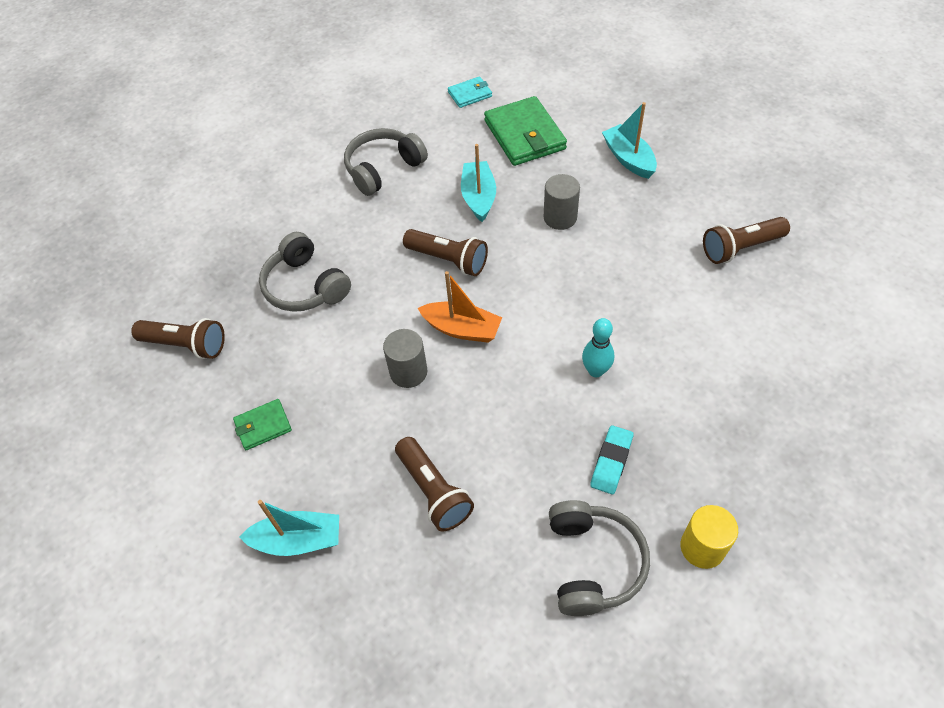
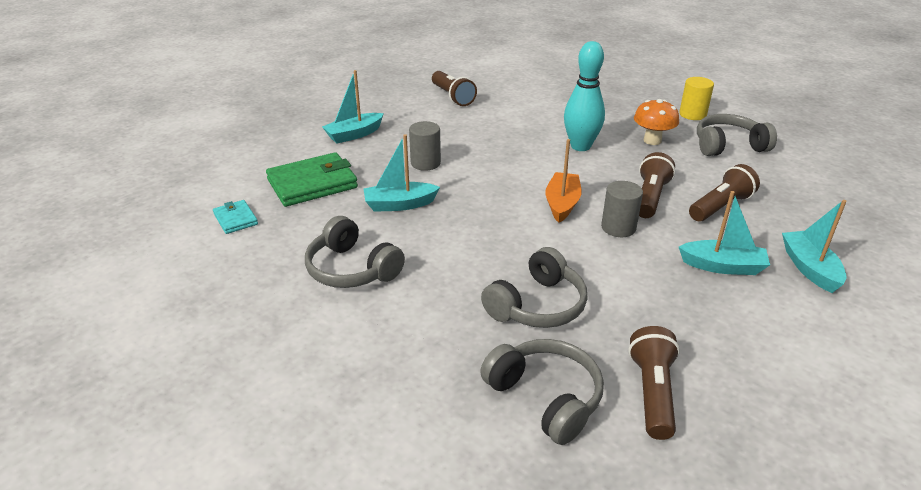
camera: 100 degrees left, 20 degrees down
(205, 278) = (545, 398): none -> grey headphones
(263, 426) = (719, 308): green wallet -> none
(322, 451) = (722, 266): none -> turquoise boat
(448, 260) = (483, 216): brown flashlight -> brown flashlight (650, 197)
(595, 371) = (580, 146): turquoise bowling pin -> turquoise bowling pin, size x1.69
(611, 461) = (652, 140): turquoise eraser -> orange mushroom

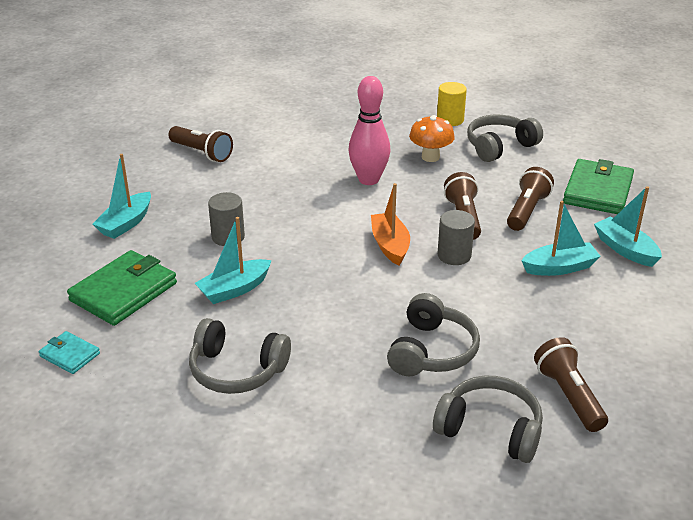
camera: 25 degrees left, 0 degrees up
(580, 146) = (368, 180): turquoise bowling pin -> pink bowling pin
(811, 206) = (598, 191): none -> green wallet

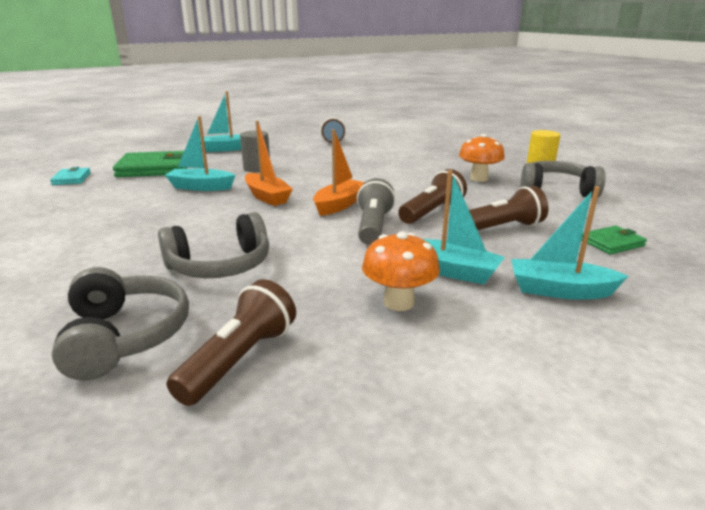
camera: 45 degrees right, 10 degrees down
(237, 370) = (104, 216): grey headphones -> none
(318, 268) = (267, 197): none -> orange boat
(368, 180) = (404, 174): pink bowling pin -> none
(454, 255) = (373, 227): grey cylinder -> grey flashlight
(572, 309) = (399, 302): none -> orange mushroom
(598, 191) = (612, 243): green wallet -> green wallet, size x0.52
(625, 249) = (559, 290): turquoise boat -> turquoise boat turned 90 degrees counterclockwise

